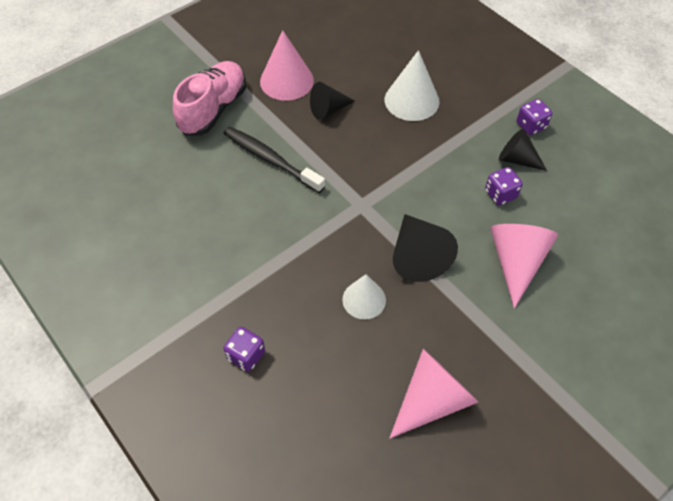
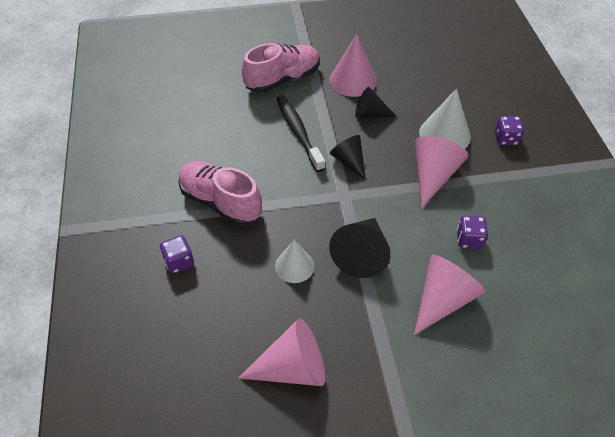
camera: 30 degrees right, 5 degrees down
(244, 271) = (220, 202): none -> pink shoe
(428, 147) = (433, 176): none -> pink cone
(517, 159) = (505, 219): black cone -> black cone (349, 161)
(531, 126) = (538, 197): purple dice -> purple dice (506, 139)

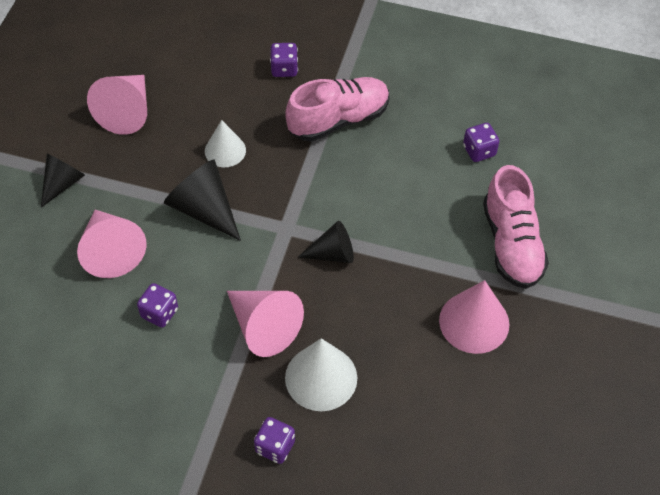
camera: 115 degrees right, 5 degrees up
(210, 114) = (479, 151): none -> purple dice
(298, 133) = (405, 223): black toothbrush -> none
(370, 114) = (399, 311): black cone -> black cone (62, 183)

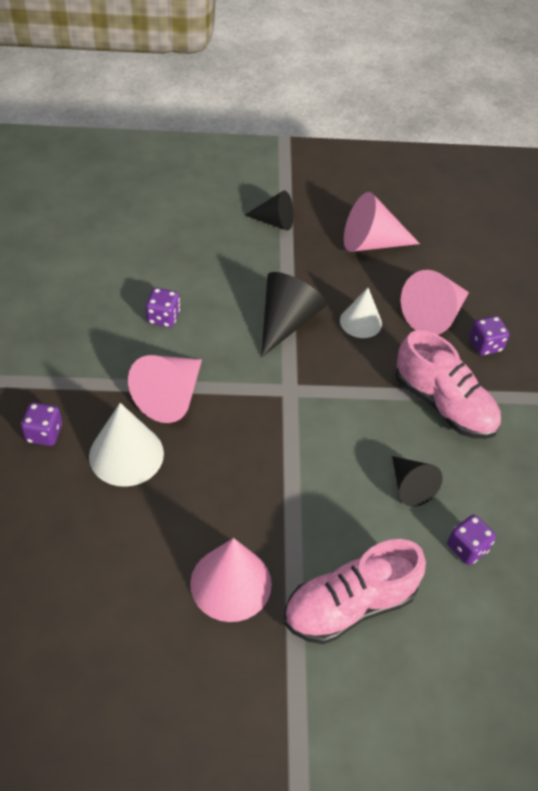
camera: 70 degrees right, 5 degrees down
(111, 251) = (217, 270): pink cone -> pink cone (434, 315)
(333, 253) = (273, 434): black cone -> black cone (410, 486)

